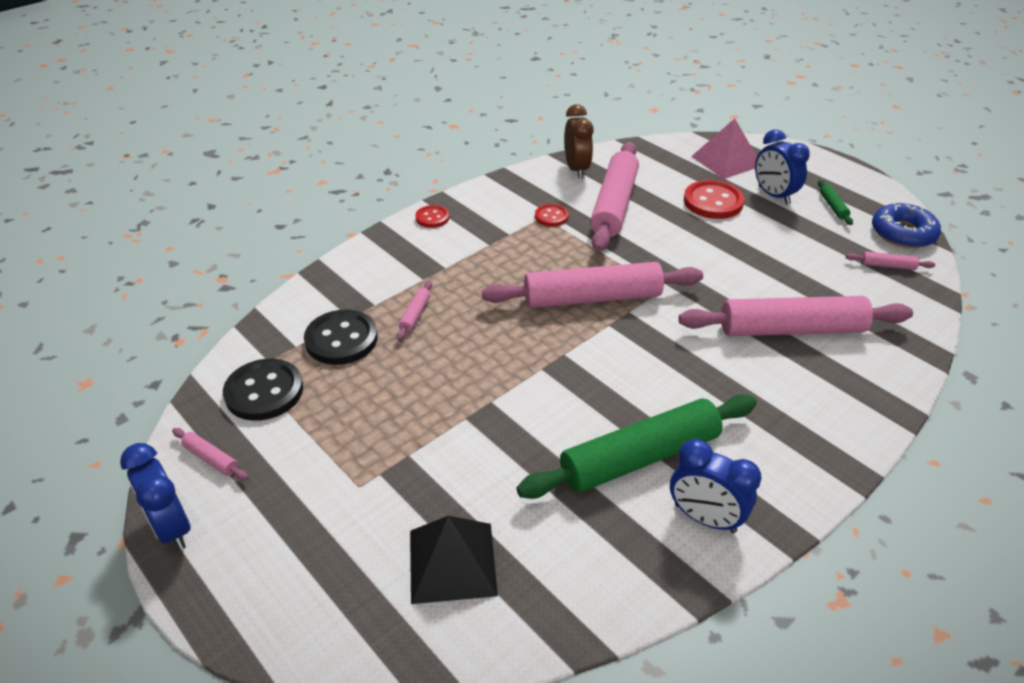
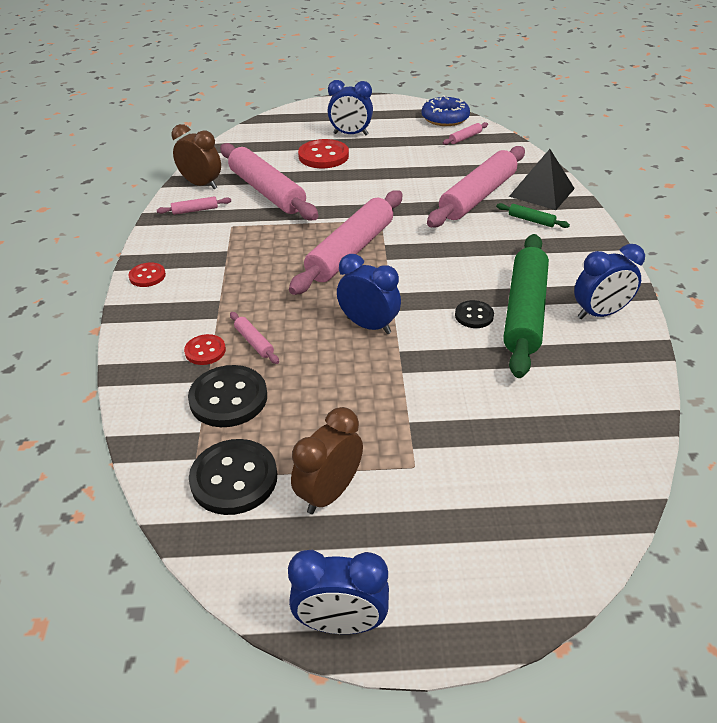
camera: 50 degrees left, 0 degrees up
(211, 458) = (280, 555): pink rolling pin -> pink rolling pin (195, 210)
(290, 451) = (329, 493): none -> brown clock
(452, 562) = (539, 449): black pyramid -> black pyramid (541, 192)
(503, 365) = (368, 325): none -> blue clock
(551, 216) = (237, 222): red button -> red button (205, 351)
(592, 424) = (474, 315): none -> black button
(726, 161) = (290, 129): pink pyramid -> none
(833, 206) = (390, 123): green rolling pin -> green rolling pin (531, 220)

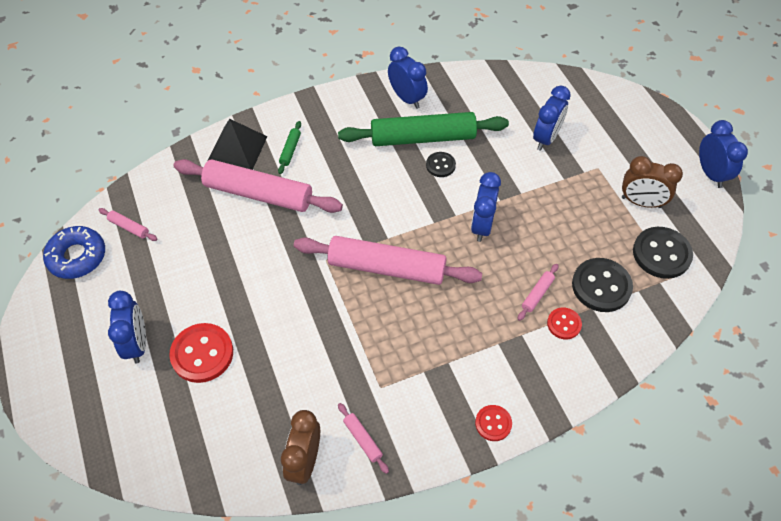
camera: 110 degrees left, 15 degrees up
(267, 191) = (301, 382): pink rolling pin -> none
(491, 426) = (546, 138): none -> blue clock

